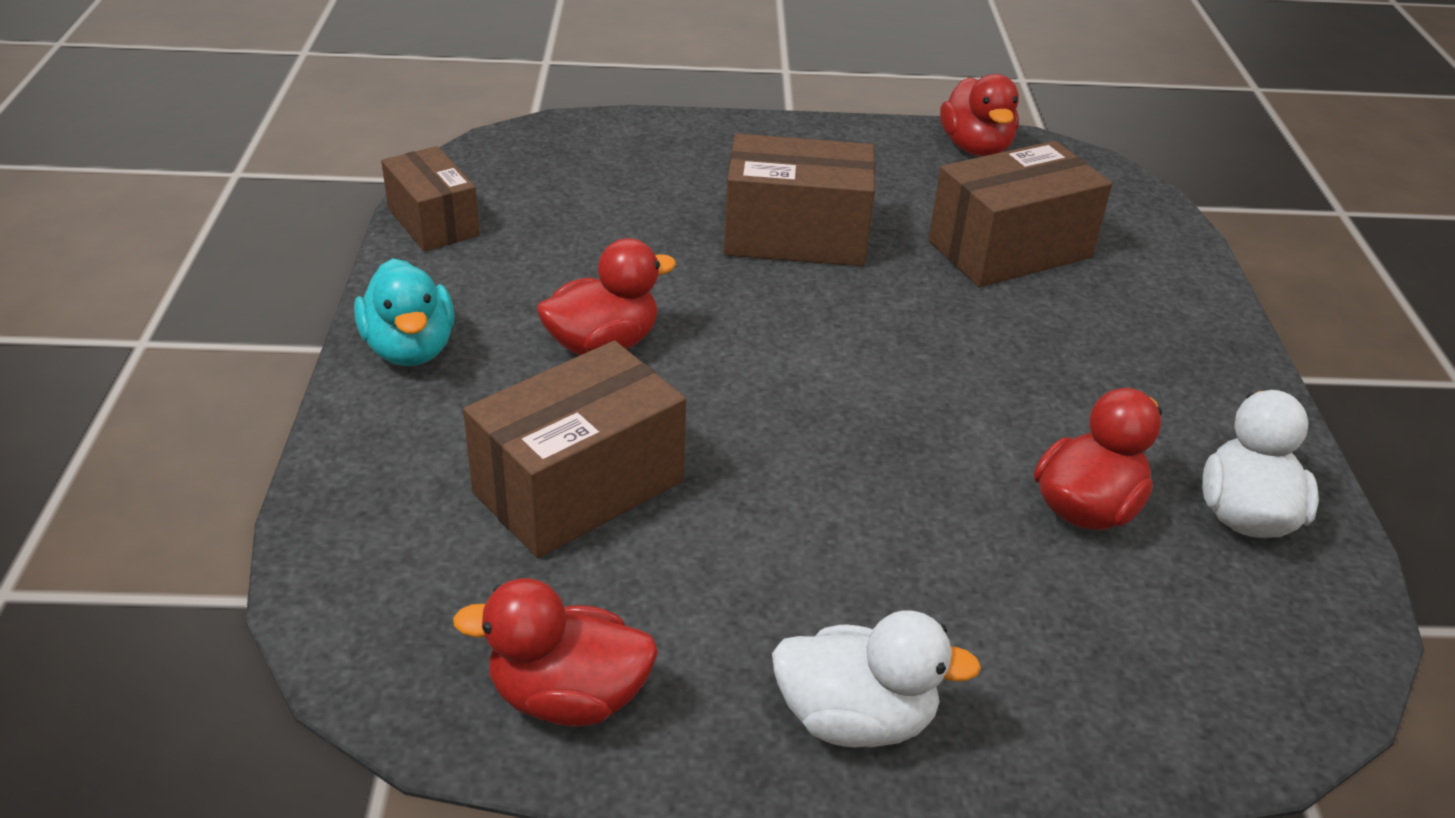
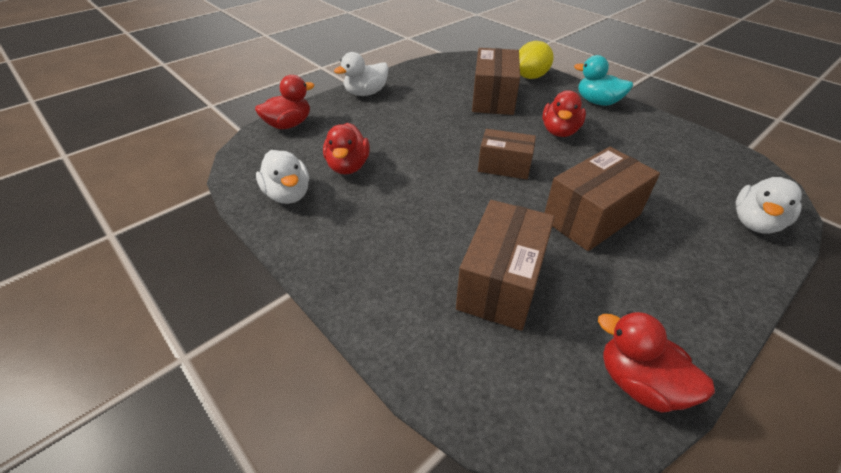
camera: 140 degrees right, 5 degrees up
(380, 491) = (531, 77): none -> yellow lemon
(433, 222) = (692, 137): brown box -> brown box (504, 166)
(568, 697) = (429, 71): red duck -> red duck (289, 124)
(623, 140) = (755, 223): none -> white duck

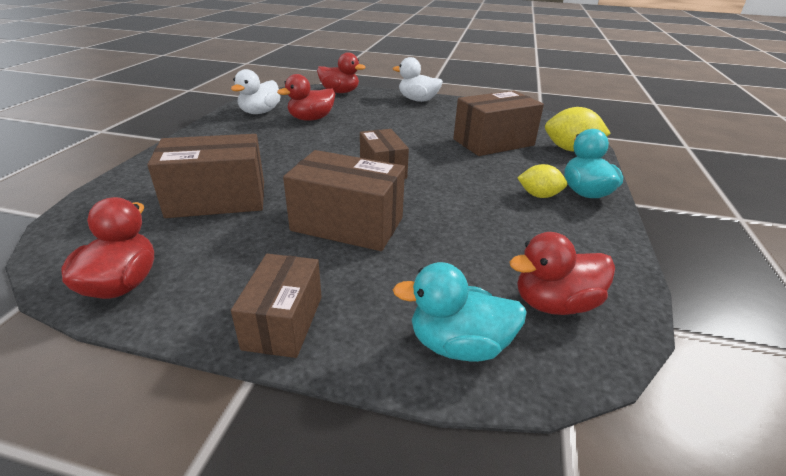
camera: 55 degrees right, 10 degrees down
(559, 131) = (483, 182): red duck -> red duck (554, 303)
(592, 119) = (539, 195): none -> yellow lemon
(718, 291) = (283, 322): none -> brown box
(755, 223) = (458, 345): white duck -> turquoise duck

